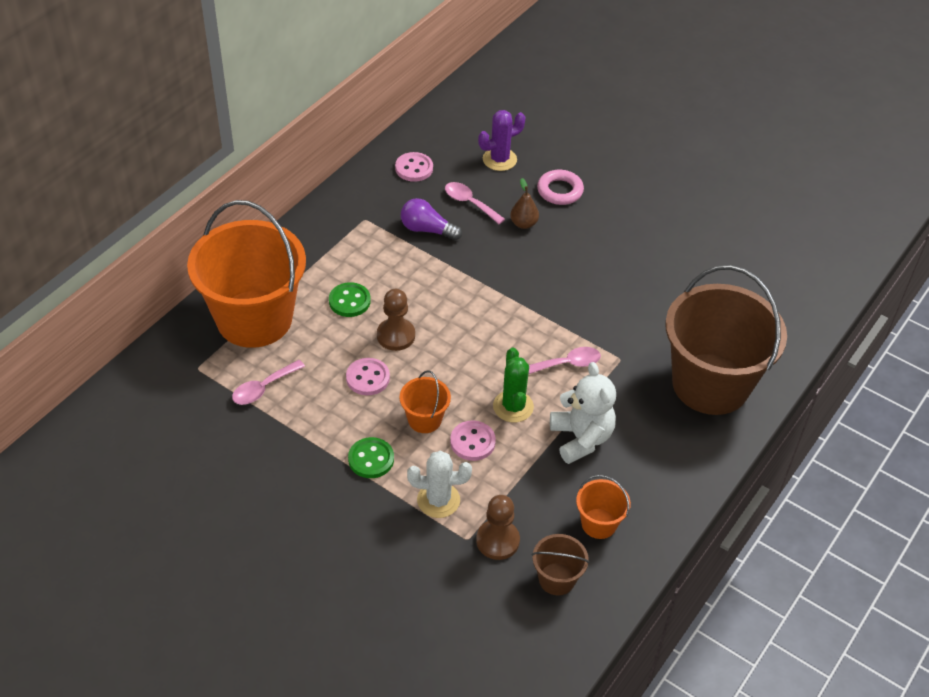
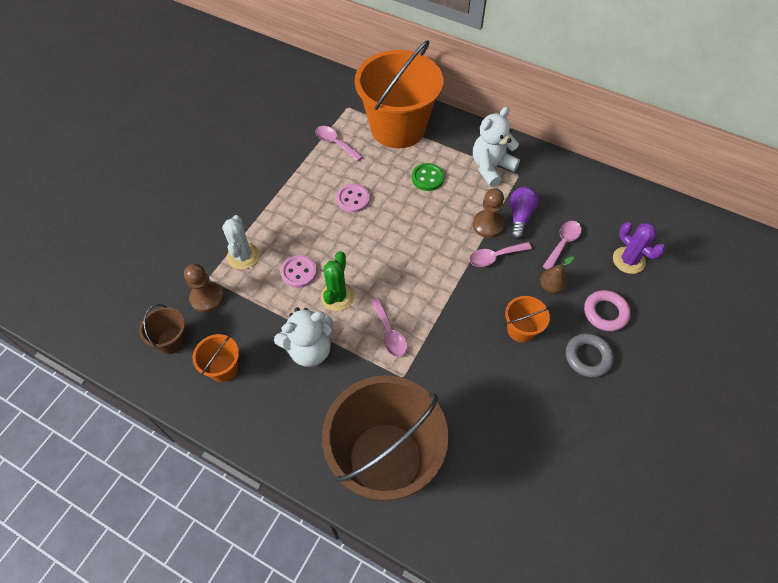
camera: 85 degrees right, 10 degrees up
(347, 240) = (491, 167): none -> white teddy bear
(371, 459) = (278, 211): green button -> none
(396, 336) = (398, 211): brown pawn -> brown pawn (487, 225)
(414, 168) = (591, 199): pink button -> none
(424, 419) = (317, 239): orange bucket -> orange bucket (521, 329)
(478, 260) = (494, 257): none -> pink spoon
(513, 406) = (337, 296): green cactus -> green cactus turned 60 degrees counterclockwise
(608, 214) = (587, 357): none -> grey ring

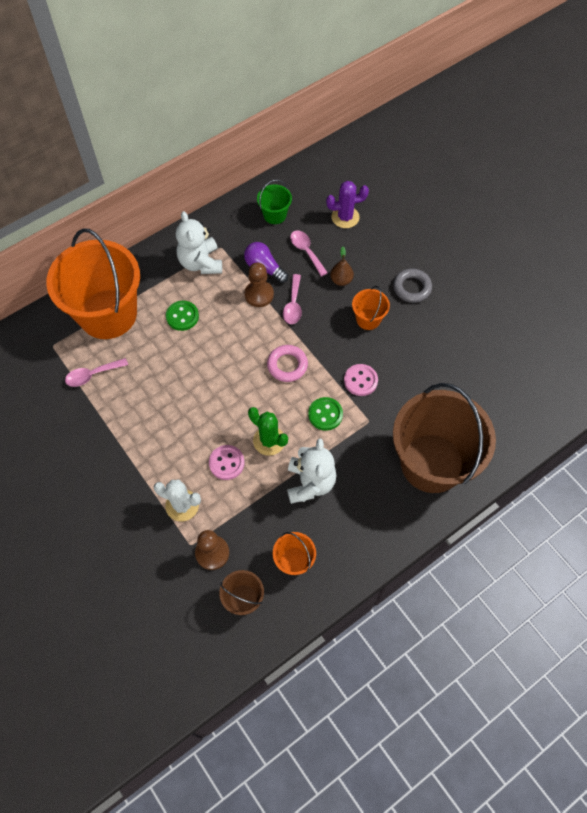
camera: 65 degrees left, 5 degrees up
(353, 199) = (170, 386): pink button -> pink button (360, 380)
(389, 333) = (325, 414): pink spoon -> green button
(585, 201) = (275, 215): none -> green bucket
(605, 312) = (381, 257): pink ring -> pink ring (287, 365)

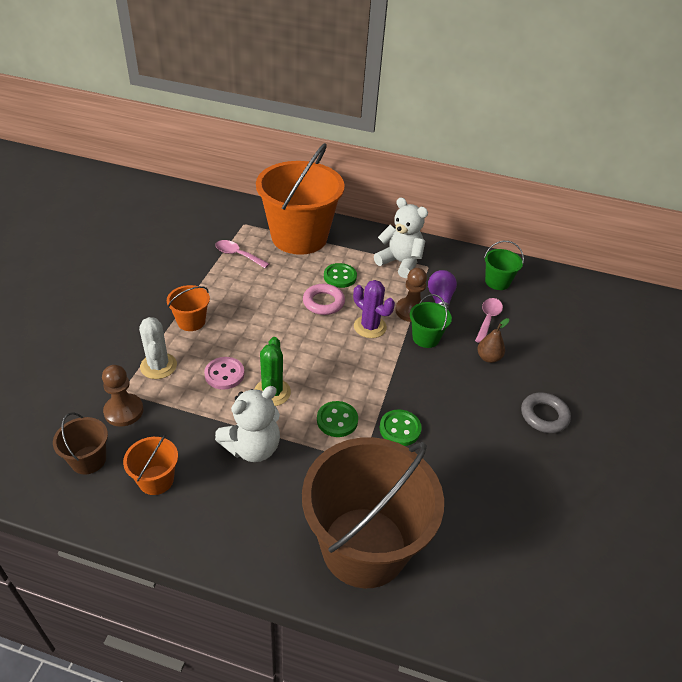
camera: 50 degrees right, 20 degrees down
(201, 263) = (400, 262): white teddy bear -> white teddy bear turned 90 degrees clockwise
(287, 365) = (361, 365): pink ring -> pink ring (323, 302)
(293, 305) = (426, 338): pink spoon -> green bucket
(345, 217) = (554, 327): purple cactus -> purple cactus (370, 327)
(360, 380) = (400, 429): pink button -> green button
(368, 319) = (471, 399): orange bucket -> orange bucket (191, 321)

